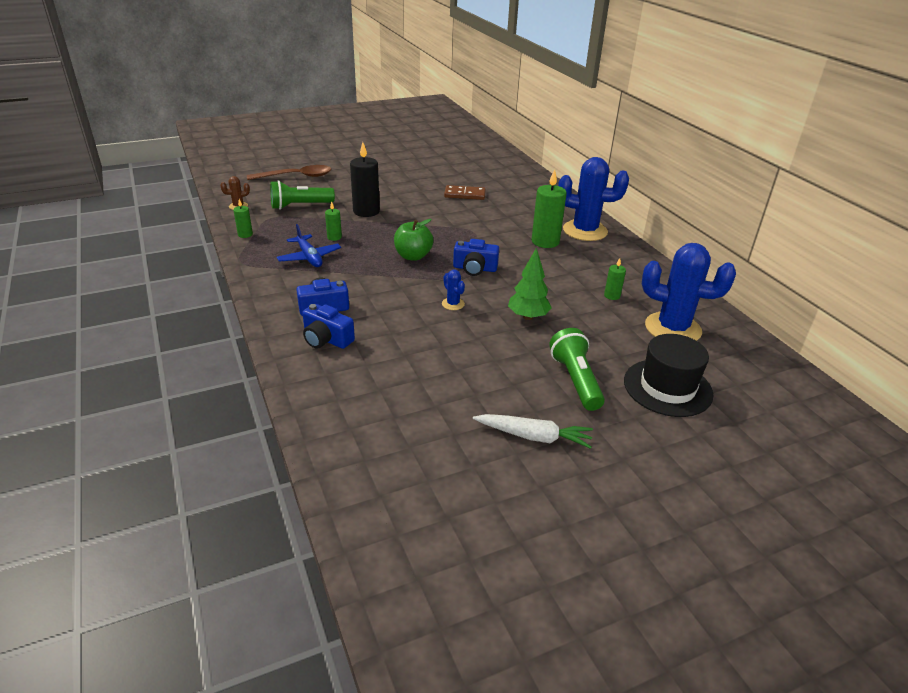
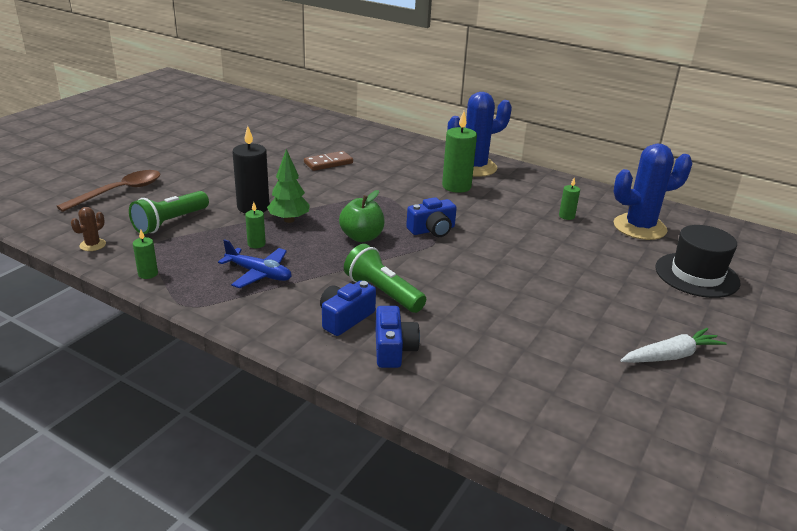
camera: 35 degrees left, 5 degrees down
(326, 339) = (393, 349): blue camera -> blue camera turned 90 degrees counterclockwise
(453, 304) = (458, 269): blue cactus -> none
(528, 317) = (532, 257): green tree -> green tree (289, 220)
(575, 380) = (635, 296): green flashlight -> green flashlight (383, 293)

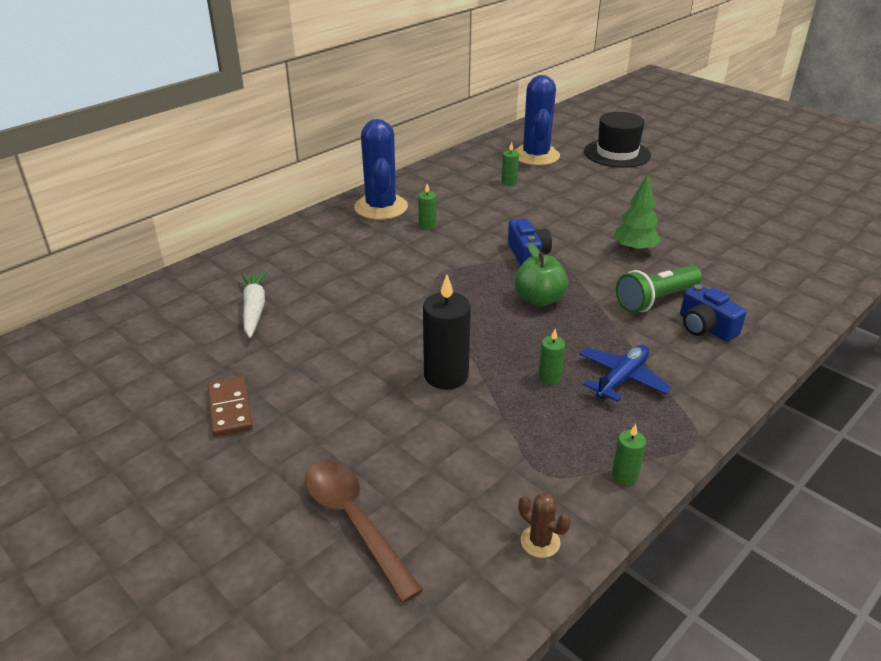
camera: 75 degrees left, 5 degrees up
(170, 222) = (478, 456): green flashlight -> none
(289, 220) = (489, 348): green tree -> green tree (634, 249)
(328, 163) = (326, 303): brown domino -> brown domino (230, 409)
(393, 349) = (751, 306): blue camera -> none
(456, 186) = (427, 225): green candle -> green candle, size x0.51
(670, 356) = (731, 189): white carrot -> white carrot (254, 309)

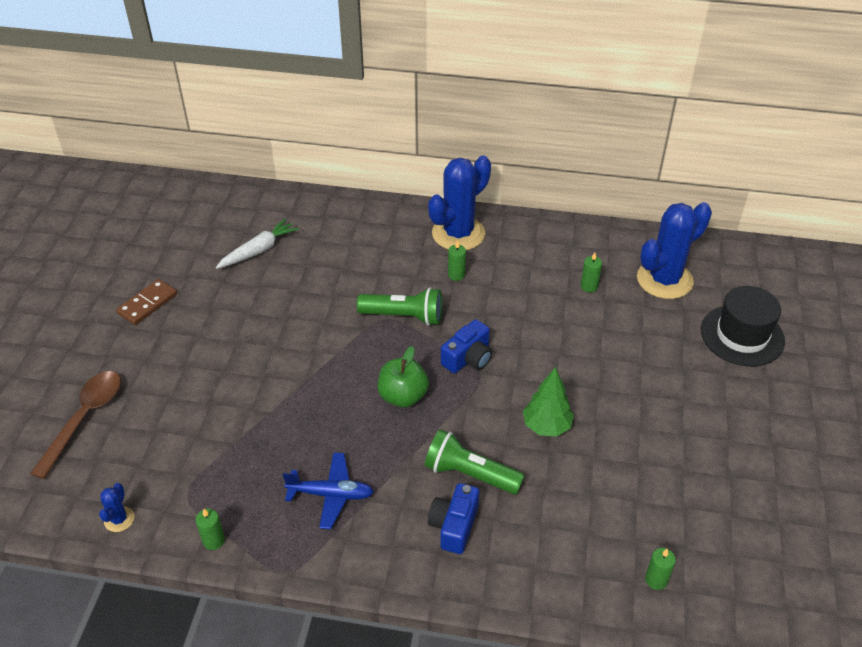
camera: 55 degrees right, 10 degrees up
(445, 265) = (404, 316): none -> green flashlight
(446, 376) = (258, 389): black candle -> none
(540, 542) = (119, 519): brown cactus -> blue cactus
(549, 377) = (299, 449): green candle -> green candle (656, 580)

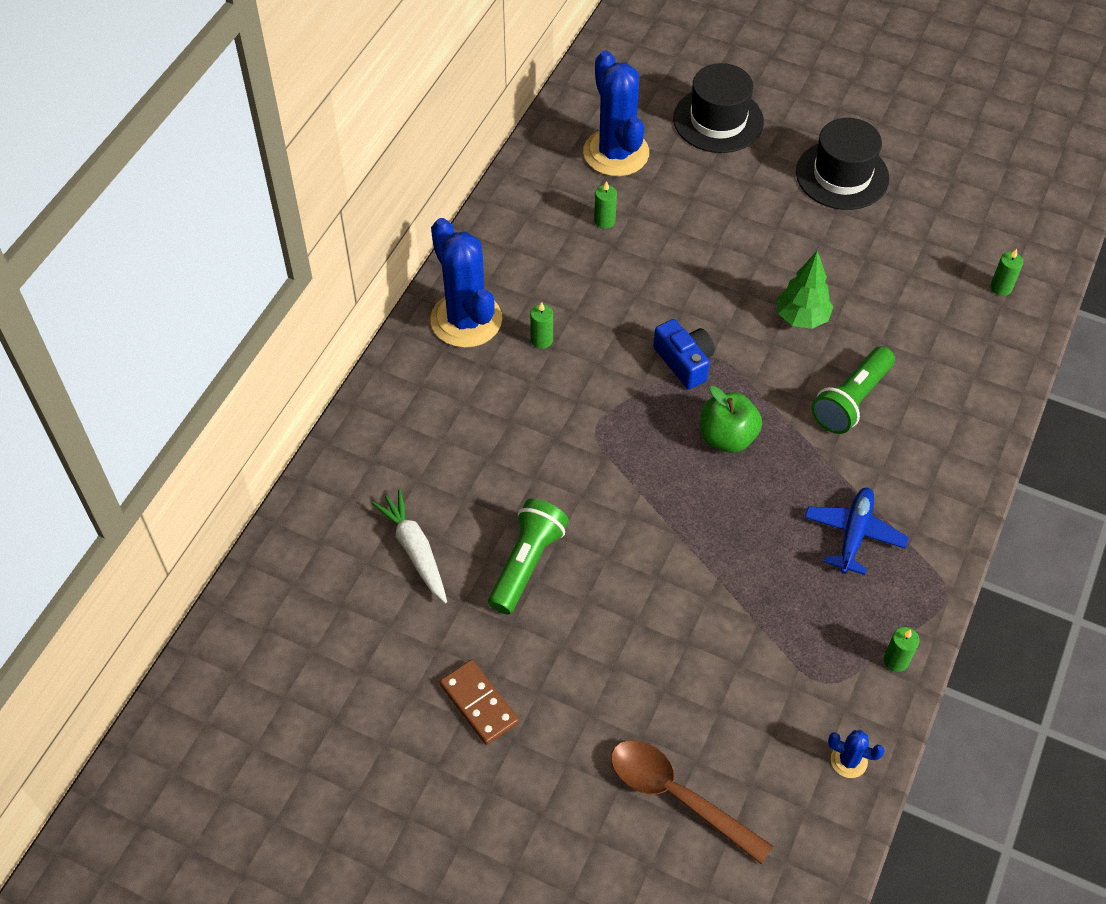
camera: 75 degrees left, 10 degrees up
(404, 316) = (597, 409): green flashlight -> green flashlight (526, 563)
(454, 525) = (914, 430): blue camera -> none
(730, 432) = (842, 175): none -> black hat

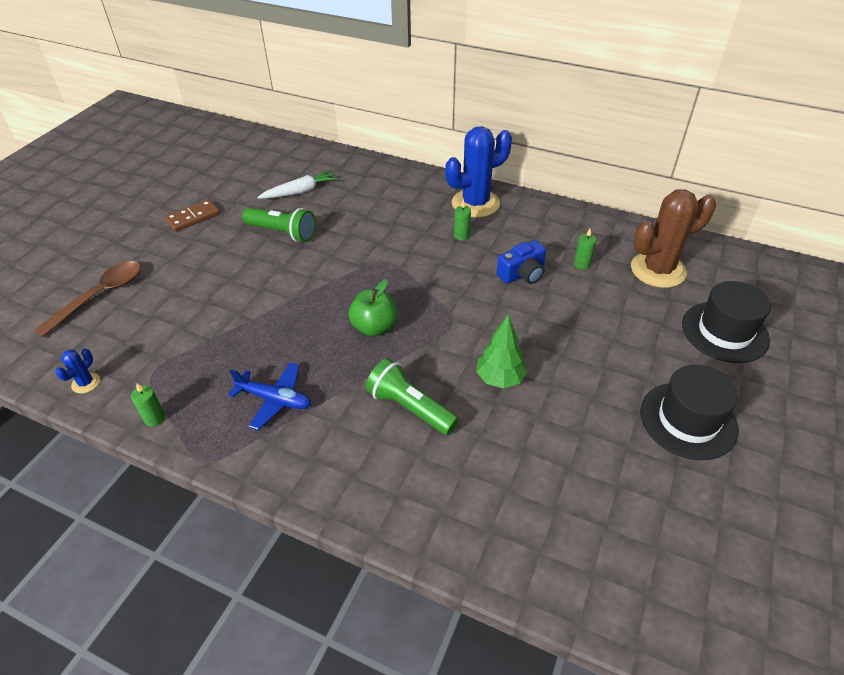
camera: 90 degrees right, 10 degrees down
(616, 153) = (658, 270): blue cactus -> brown cactus
(684, 362) = (446, 305): blue camera -> blue camera (522, 274)
(1001, 287) = (565, 553): green candle -> none

